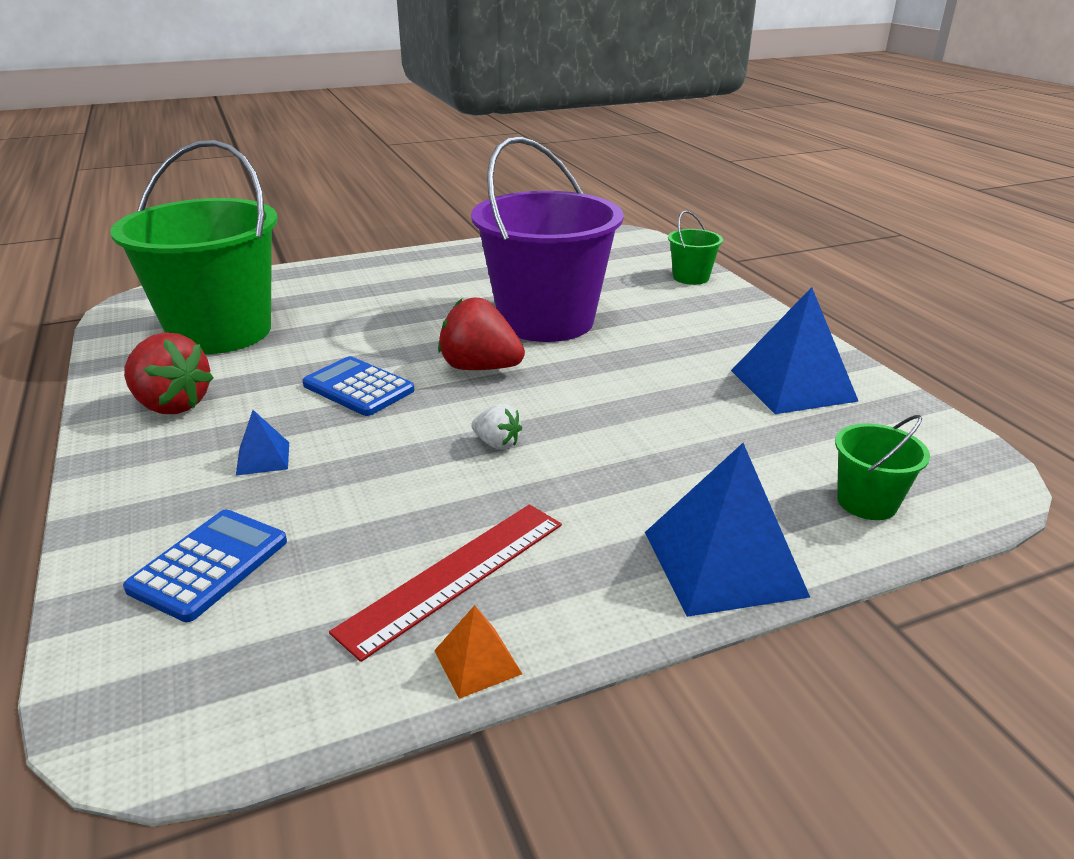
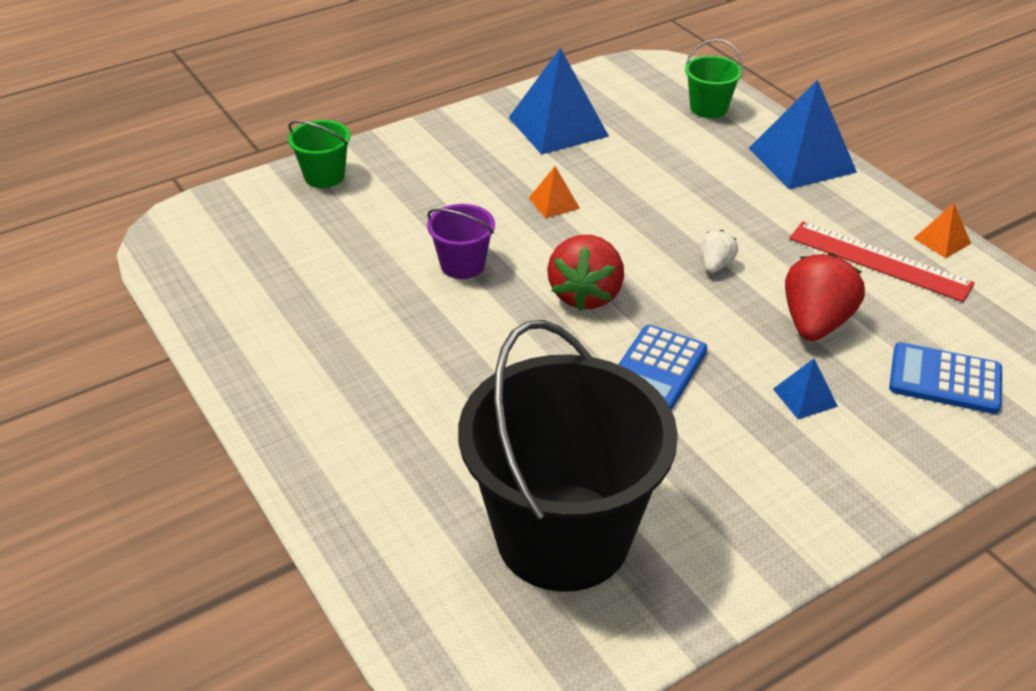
camera: 100 degrees left, 10 degrees up
(172, 405) = (750, 504): red strawberry -> red strawberry (815, 323)
(220, 332) = (563, 536): green bucket -> black bucket
(546, 321) = (462, 265): purple bucket -> purple bucket, size x0.42
(635, 368) = (554, 203): none -> orange pyramid

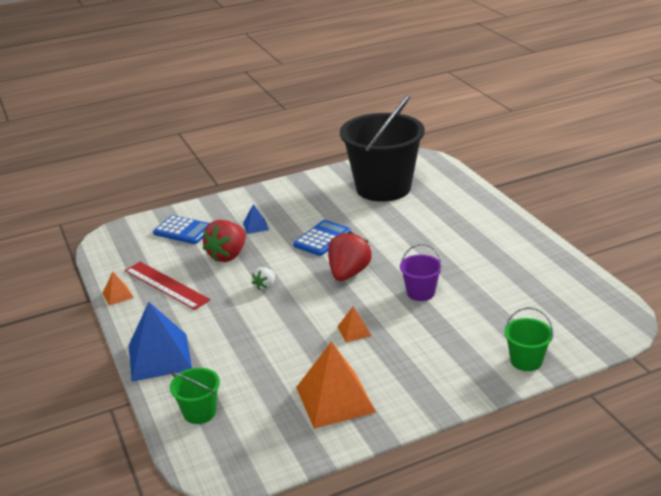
camera: 170 degrees left, 10 degrees down
(558, 126) = (335, 399): blue pyramid -> orange pyramid

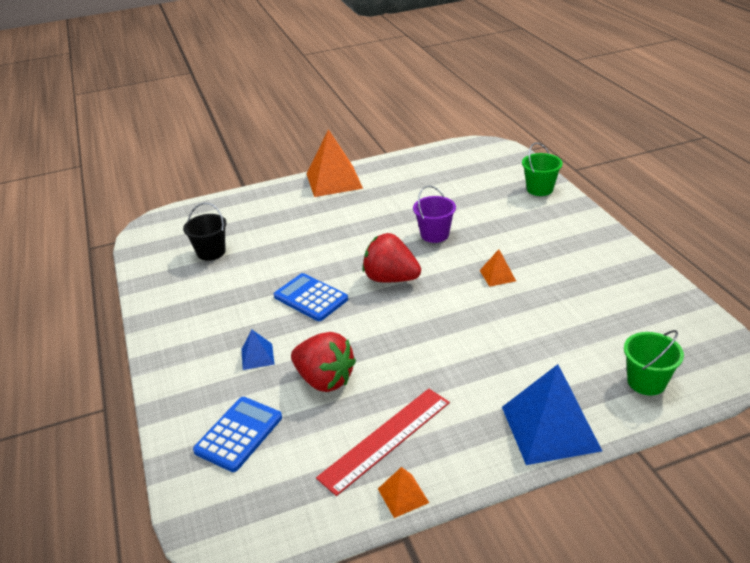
camera: 85 degrees left, 5 degrees up
(265, 286) = (406, 341): white strawberry -> none
(335, 399) = (606, 287): orange pyramid -> orange pyramid (334, 181)
(383, 188) = (211, 252): black bucket -> black bucket, size x0.42

